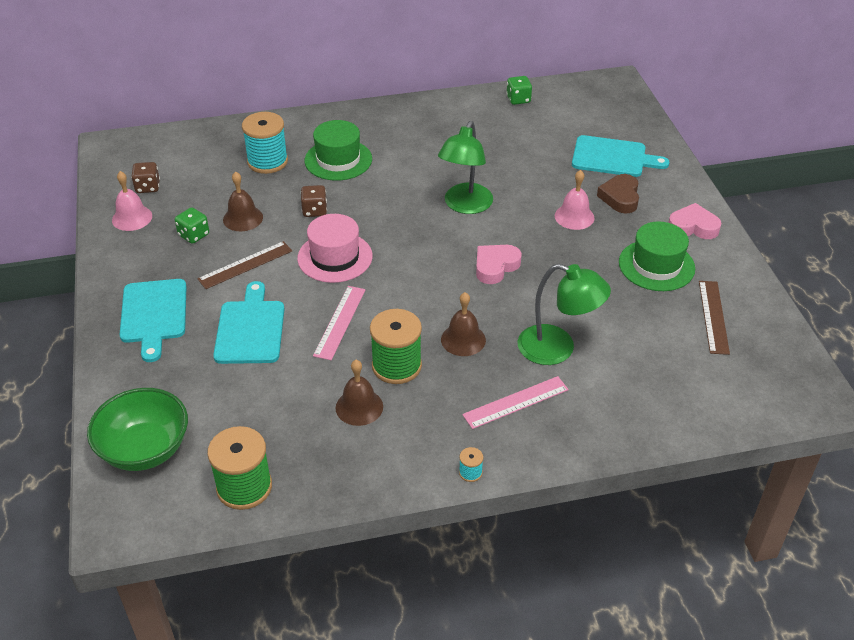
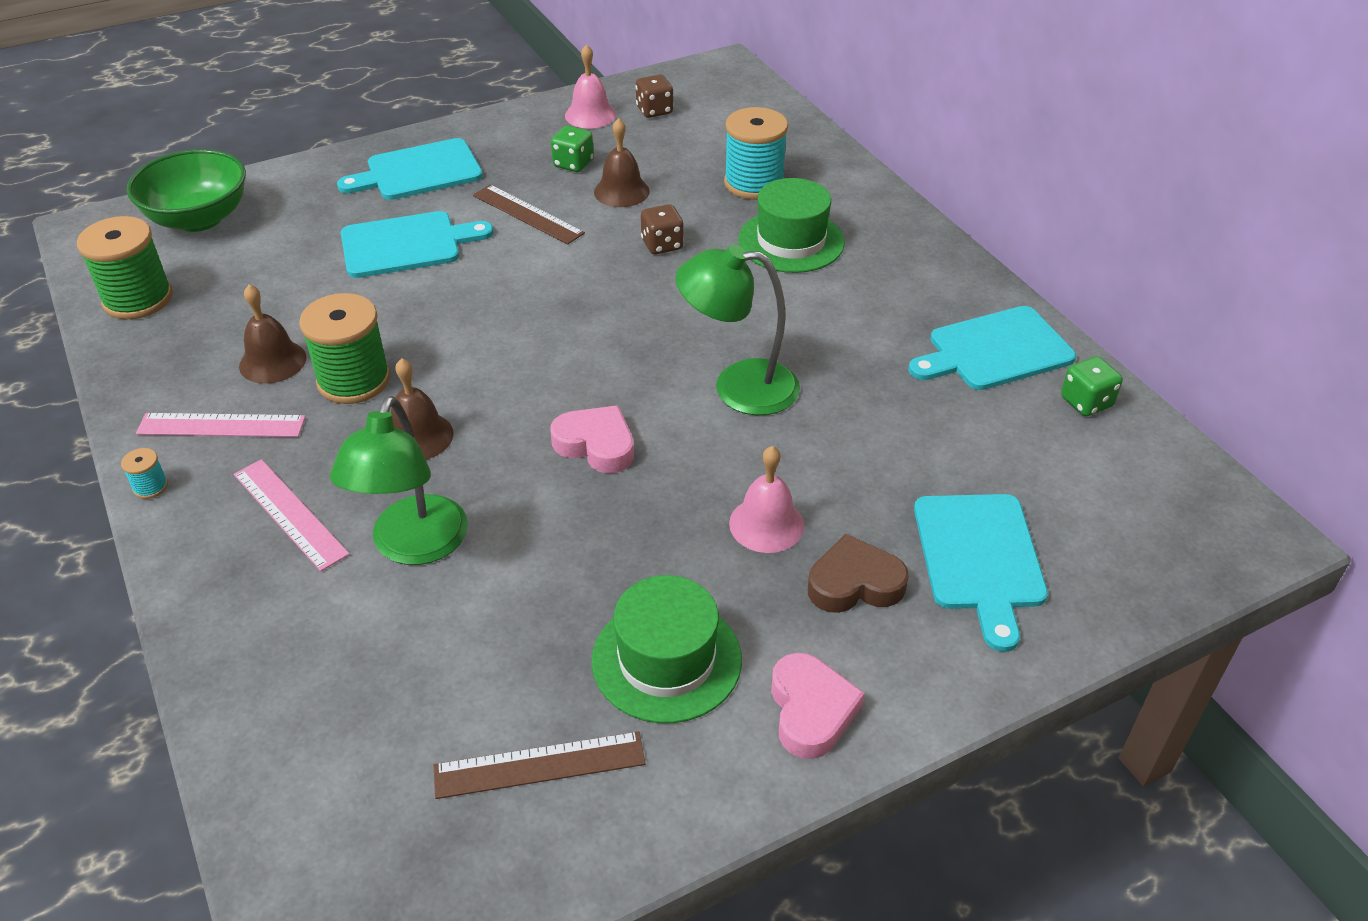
camera: 75 degrees right, 0 degrees up
(335, 257) = (566, 282): pink hat -> none
(339, 322) = (433, 313): pink ruler -> pink ruler (221, 425)
(469, 115) = (995, 351): none -> turquoise cutting board

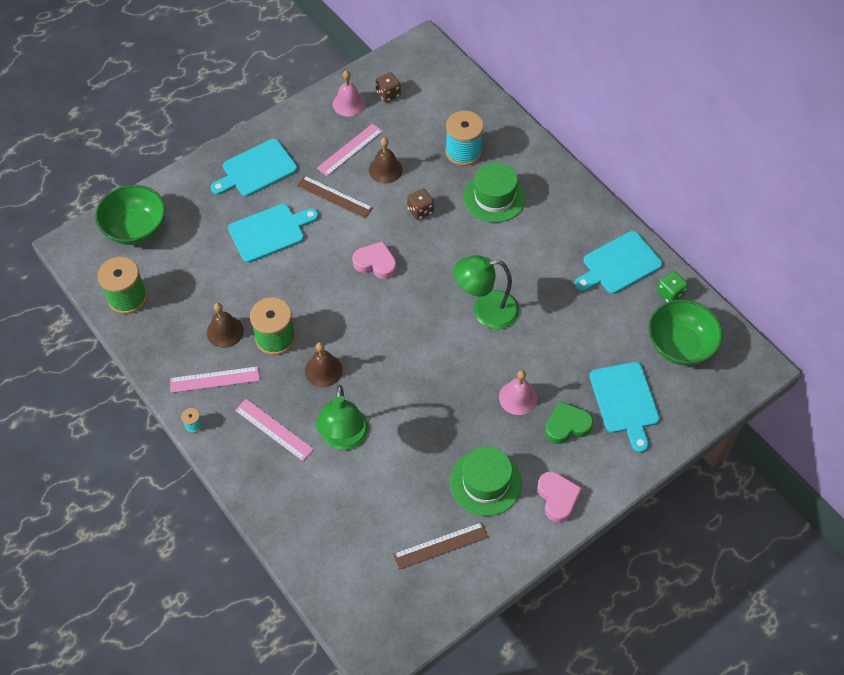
camera: 10 degrees left, 15 degrees up
(573, 164) = (350, 149): green dice -> pink ruler
(596, 445) = (419, 361): pink heart -> pink heart (375, 263)
(854, 583) = (567, 425): brown heart -> green heart
(1099, 482) = (679, 345): none -> green bowl

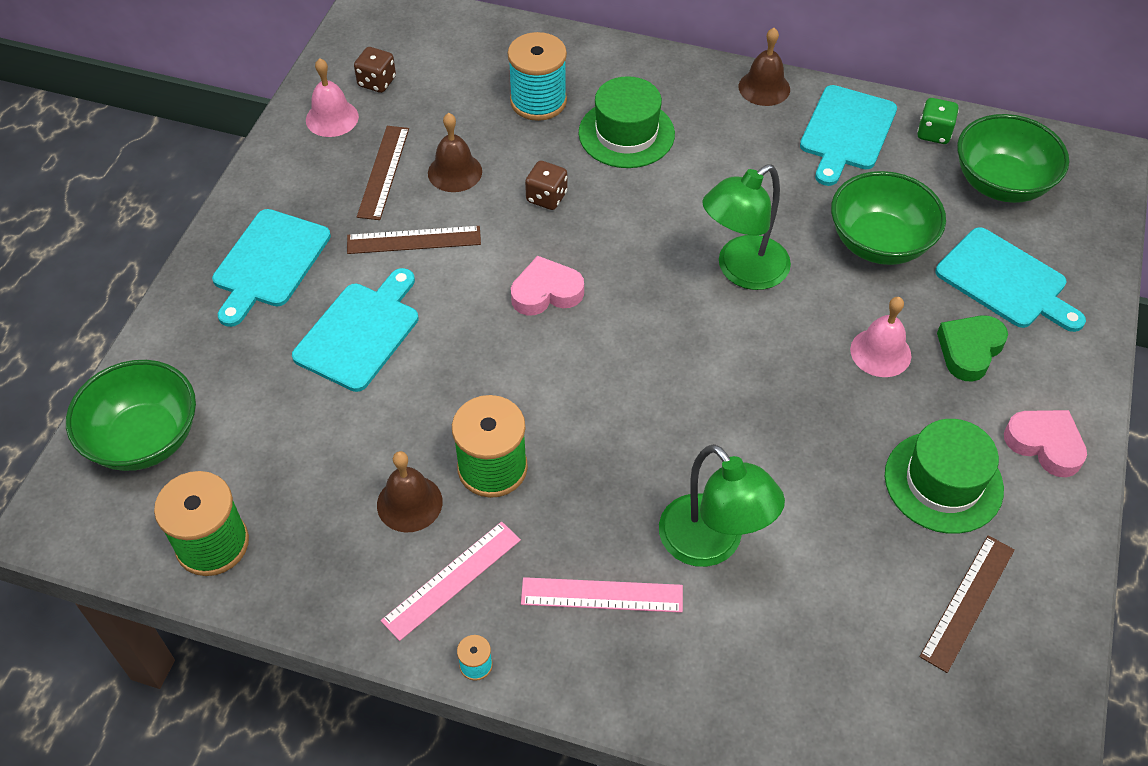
camera: 35 degrees left, 5 degrees down
(323, 370) = (600, 470): brown bell -> brown bell (764, 88)
(350, 149) = (384, 172): pink ruler -> brown ruler
(575, 338) = (879, 243): none -> green bowl

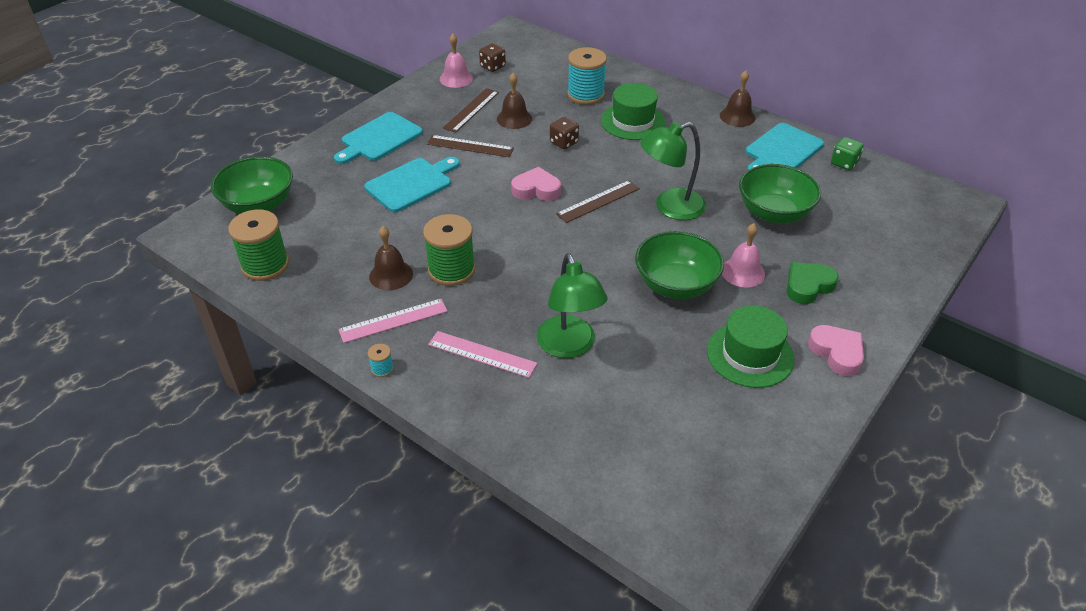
camera: 20 degrees right, 10 degrees down
(967, 602) = (731, 427): brown ruler -> brown ruler (598, 201)
(1001, 183) = (879, 200): green bowl -> green bowl (675, 285)
(1006, 281) = (855, 254): turquoise cutting board -> none

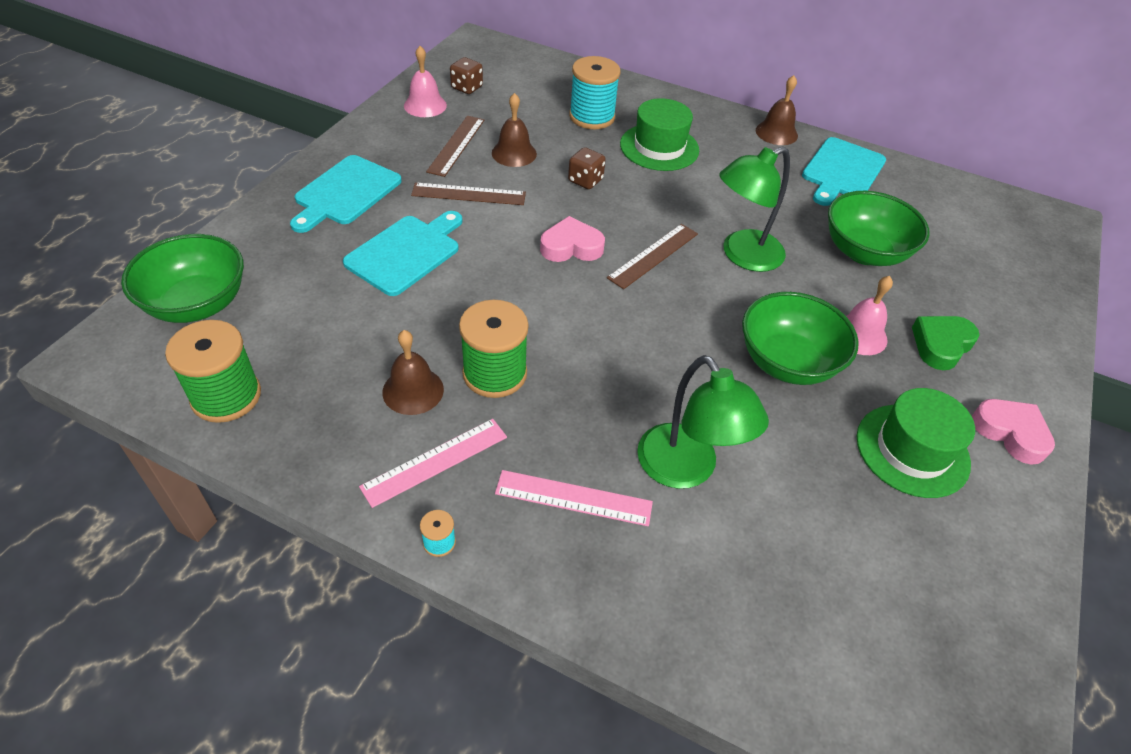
camera: 15 degrees left, 5 degrees up
(844, 163) = (915, 182): green dice -> none

